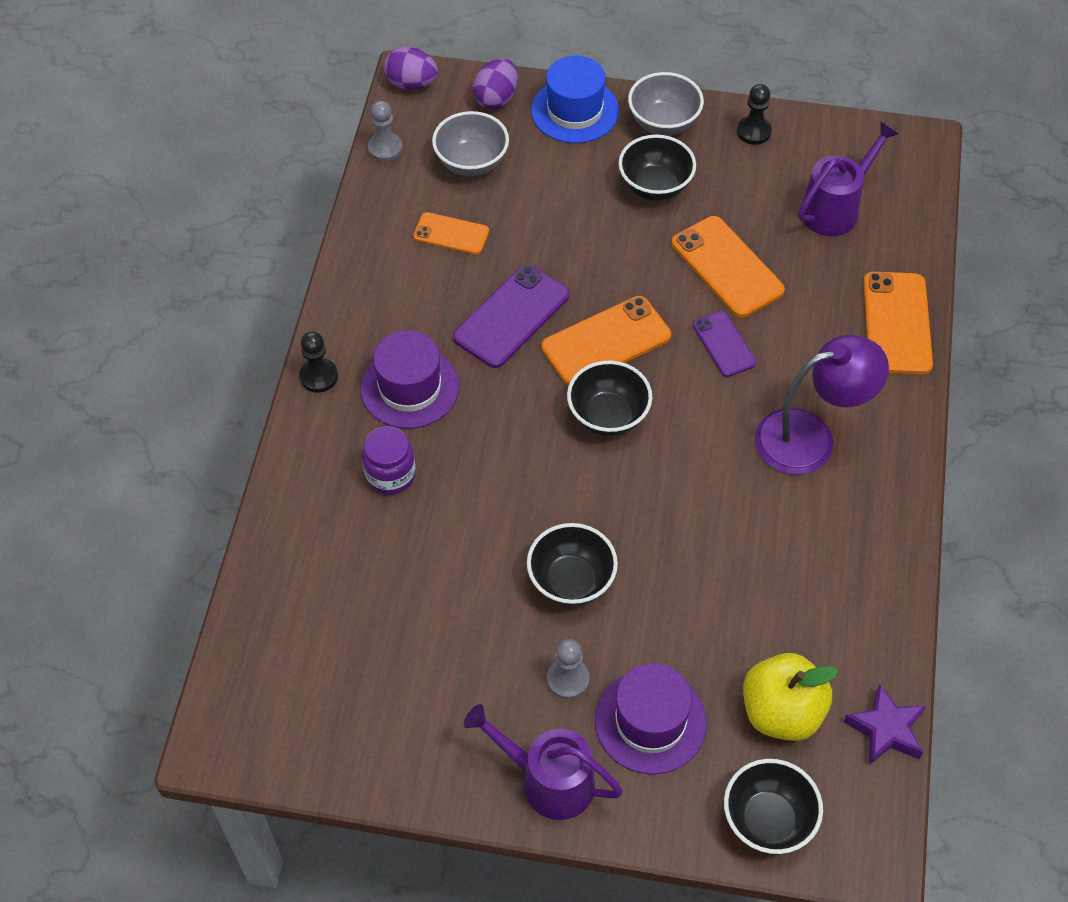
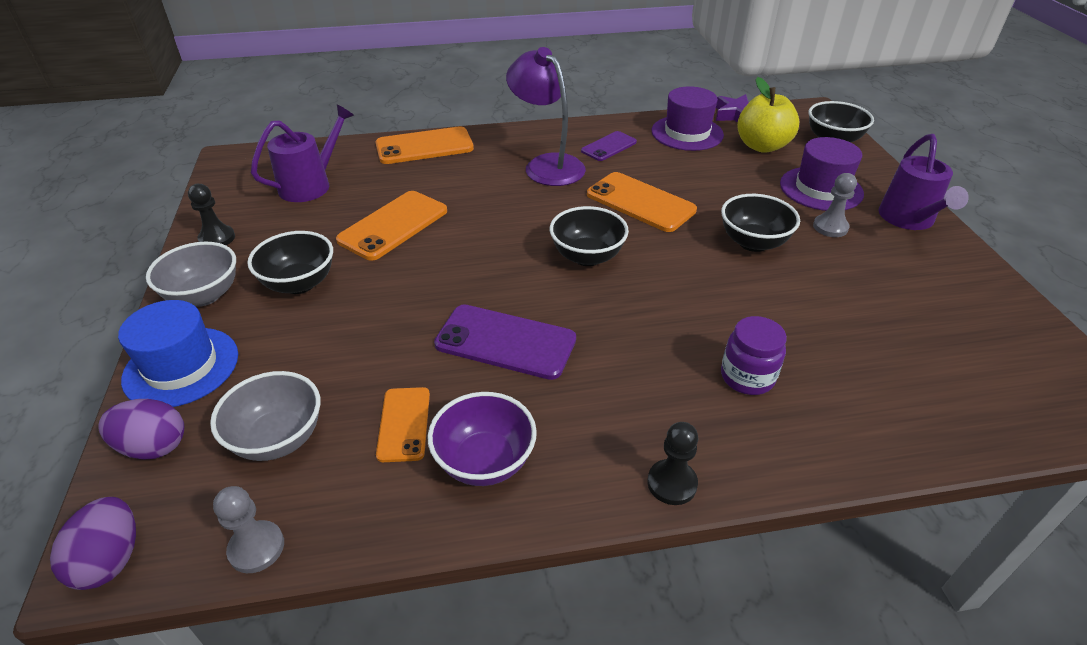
camera: 110 degrees left, 15 degrees down
(393, 273) = (485, 461): none -> purple bowl
(410, 387) = (636, 394): purple hat -> purple hat (687, 133)
(606, 341) = (507, 274): orange phone -> orange phone (640, 202)
(724, 344) = (479, 213): purple phone -> purple phone (609, 146)
(835, 208) = (311, 185): purple watering can -> purple watering can turned 105 degrees clockwise

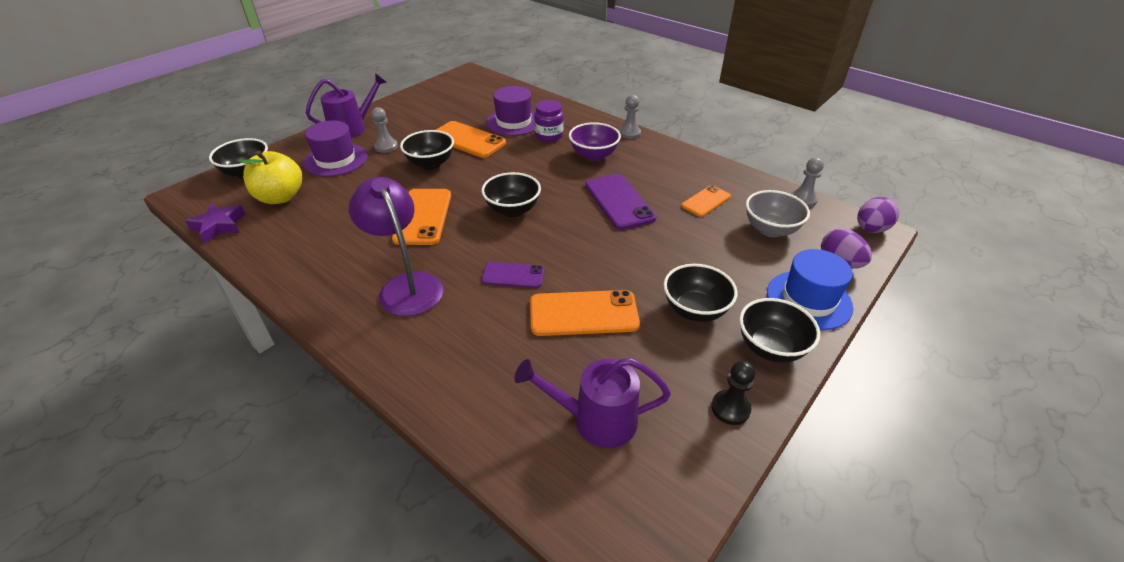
camera: 130 degrees left, 0 degrees up
(204, 295) = (770, 348): grey bowl -> black bowl
(424, 146) = (442, 389): orange phone -> orange phone (467, 140)
(485, 461) = (686, 172): purple bowl -> purple bowl (593, 155)
(547, 165) = (406, 285): purple lamp -> purple lamp turned 135 degrees clockwise
(609, 146) = (341, 267): purple phone -> purple phone (513, 275)
(672, 483) = (629, 133): black pawn -> grey pawn
(687, 133) = (279, 238): purple hat -> purple hat (514, 122)

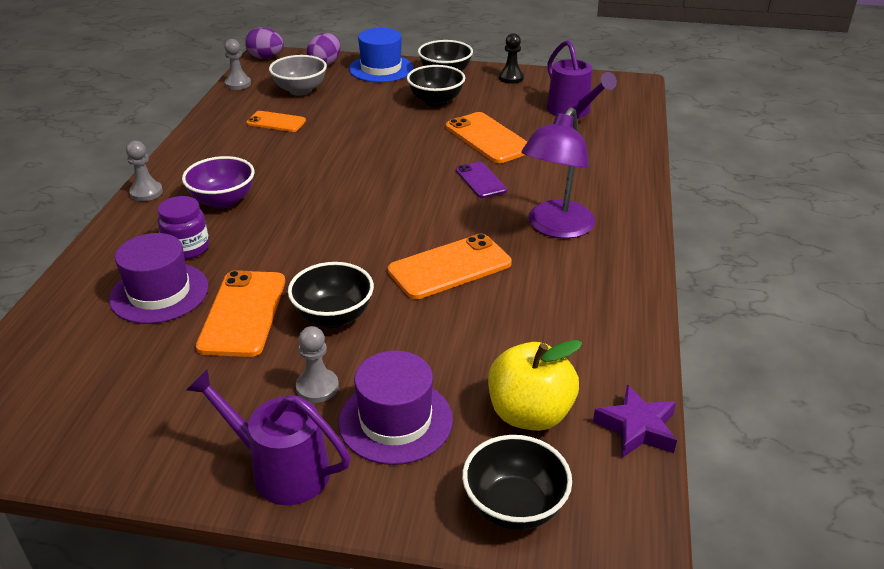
camera: 120 degrees left, 5 degrees down
(512, 210) = (383, 215): black bowl -> none
(619, 201) = (313, 162): purple phone -> none

